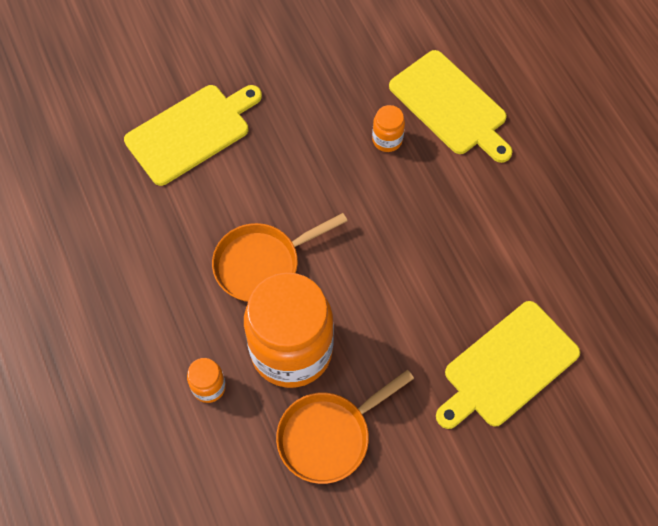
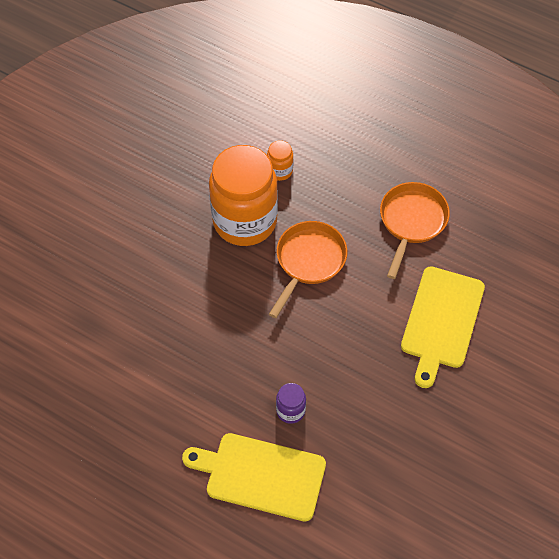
camera: 145 degrees right, 5 degrees down
(329, 436) = (183, 189): orange pan -> orange pan (411, 222)
(387, 140) = (290, 410): orange jar -> purple jar
(507, 367) = (92, 297): yellow cutting board -> none

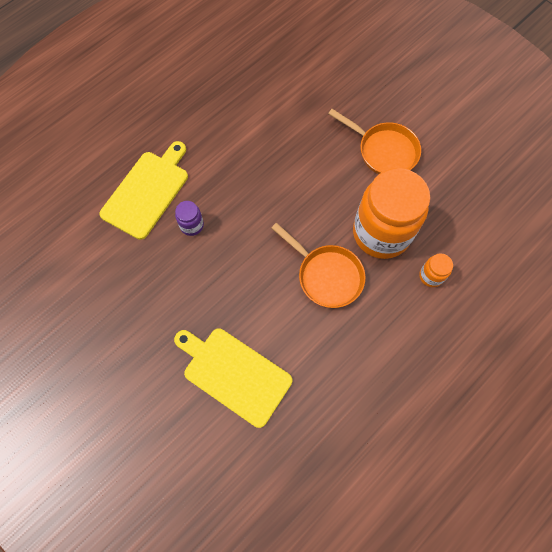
camera: 105 degrees right, 10 degrees up
(411, 222) = (347, 382): orange pan -> orange pan (384, 151)

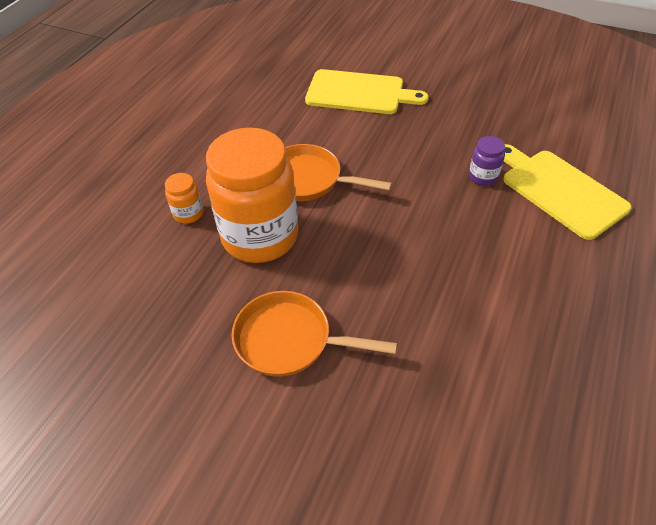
camera: 160 degrees right, 20 degrees down
(147, 191) = (560, 190): yellow cutting board -> yellow cutting board turned 135 degrees clockwise

